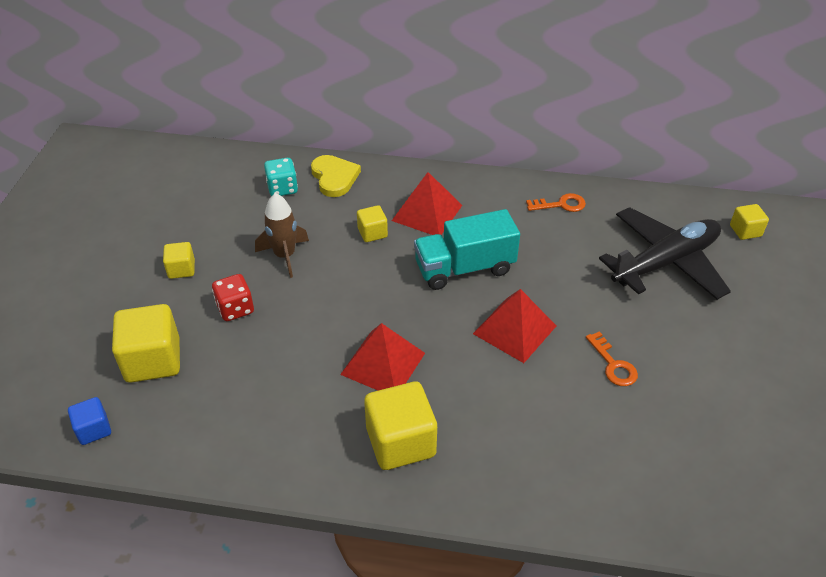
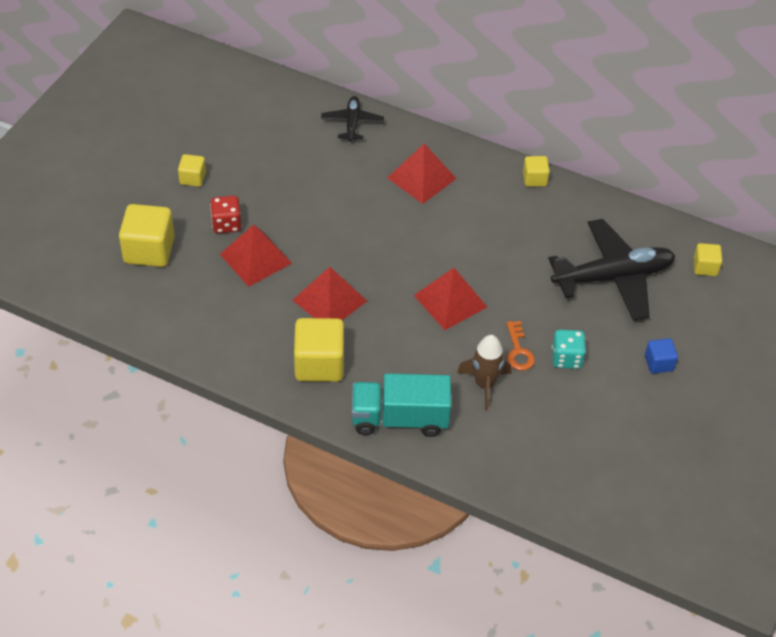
camera: 15 degrees right, 5 degrees up
(94, 429) = (91, 292): blue cube -> blue cube (658, 363)
(281, 338) = (255, 258): none -> red pyramid
(282, 188) = (302, 123): turquoise dice -> turquoise dice (566, 358)
(285, 256) = (282, 188): brown rocket -> brown rocket (484, 385)
(334, 177) = (352, 123): yellow heart -> black plane
(372, 233) = (365, 185): yellow cube -> yellow cube (534, 179)
(464, 268) = (432, 237): turquoise truck -> turquoise truck (399, 419)
(560, 205) = (547, 200): orange key -> none

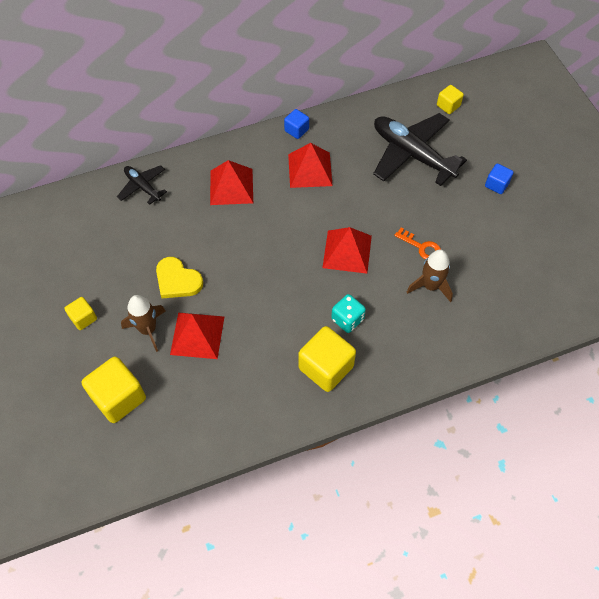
camera: 45 degrees left, 10 degrees up
(226, 224) = (148, 329): red dice -> brown rocket
(291, 209) = (177, 280): none -> yellow heart
(329, 300) = (278, 319): red pyramid -> red pyramid (310, 170)
(399, 419) = (414, 355): turquoise truck -> none
(534, 179) = (296, 130): yellow cube -> blue cube
(566, 358) = (450, 227): turquoise dice -> turquoise dice (347, 319)
(613, 277) = (412, 154): black plane -> black plane turned 75 degrees counterclockwise

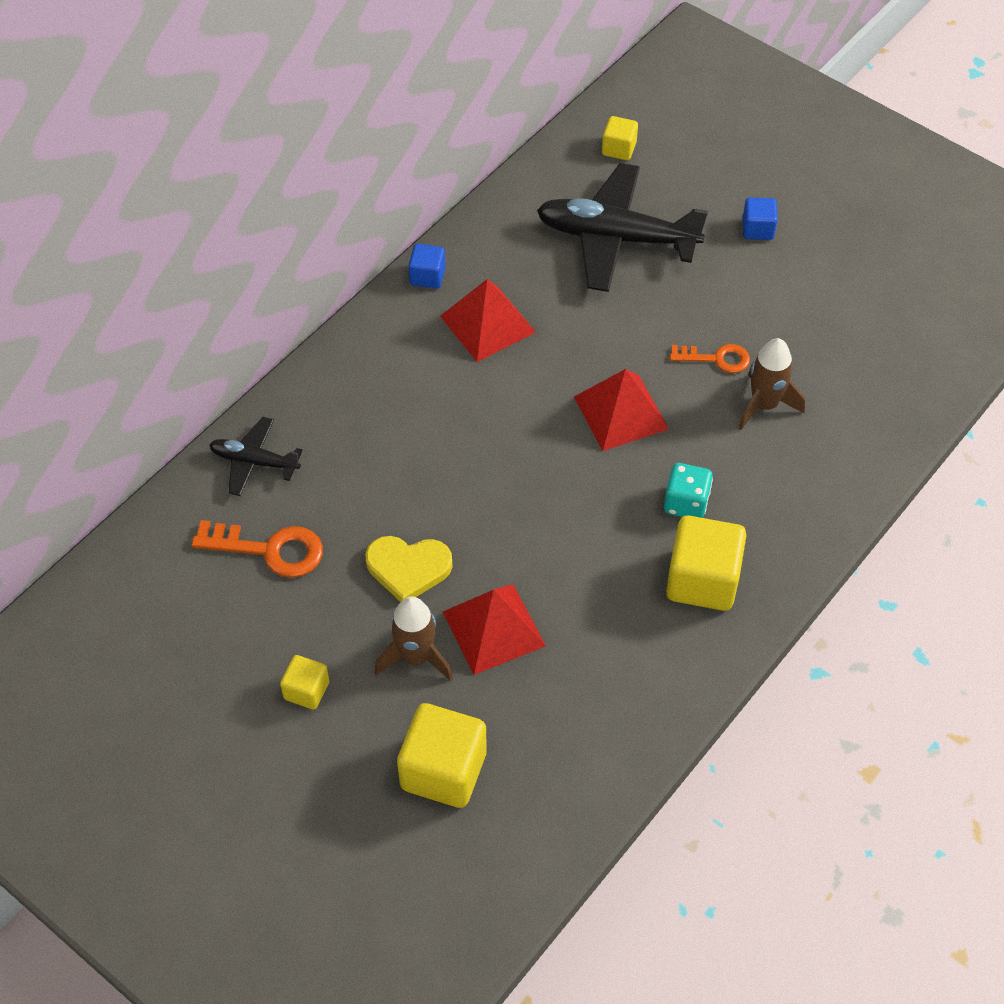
camera: 30 degrees left, 5 degrees down
(117, 236) = (269, 550): none -> orange key
(231, 186) = (389, 399): red pyramid -> none

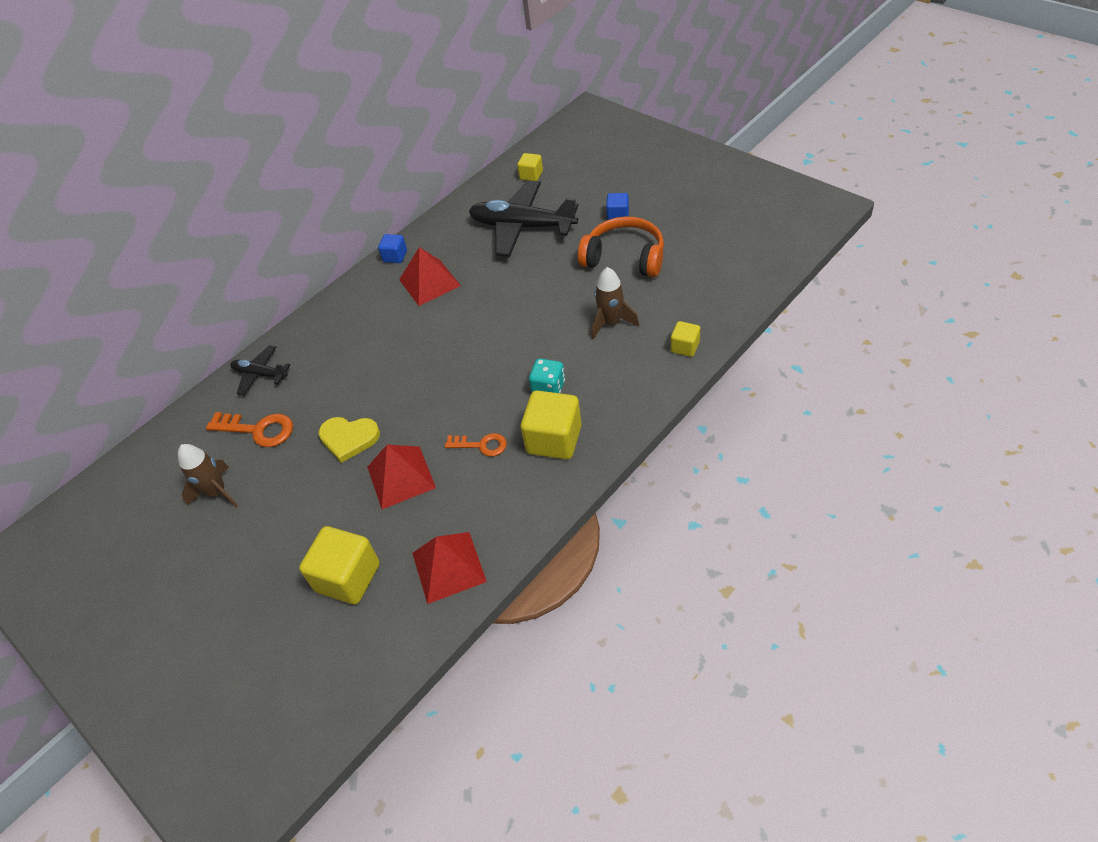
camera: 10 degrees right, 5 degrees down
(306, 690) = (263, 523): yellow cube -> yellow cube (685, 347)
(415, 657) = (343, 498): brown rocket -> brown rocket (217, 492)
(621, 412) = (511, 332): red pyramid -> red pyramid (448, 567)
(716, 359) = (581, 295): orange key -> orange key (481, 445)
(774, 300) = (625, 257): none -> orange headphones

